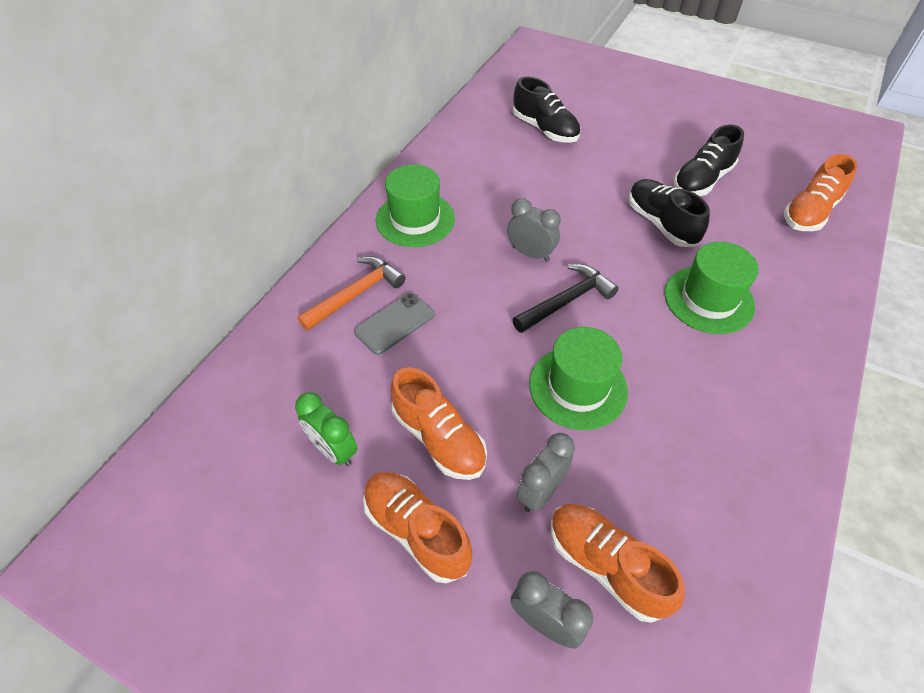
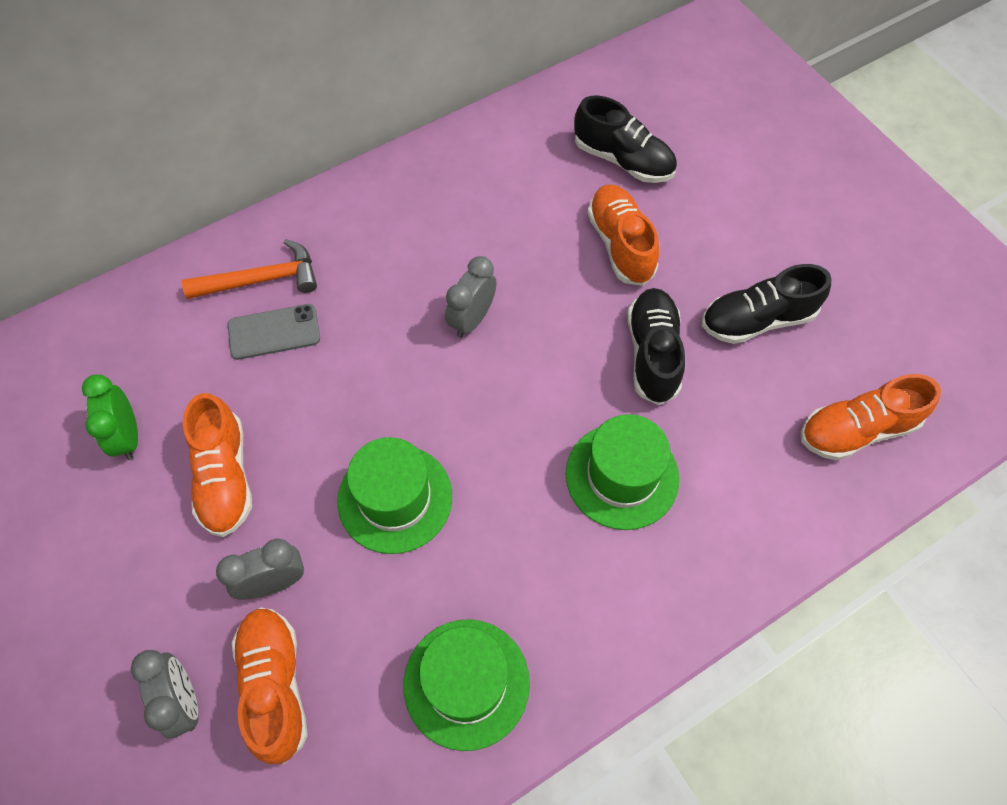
camera: 30 degrees right, 10 degrees up
(415, 219) = (384, 217): green hat -> green hat (466, 683)
(416, 531) = (141, 554): orange shoe -> orange shoe (620, 244)
(530, 254) = (472, 319): grey clock -> grey clock turned 120 degrees counterclockwise
(545, 129) = (623, 160): black shoe -> black shoe turned 45 degrees counterclockwise
(566, 301) = (464, 396): black hammer -> none

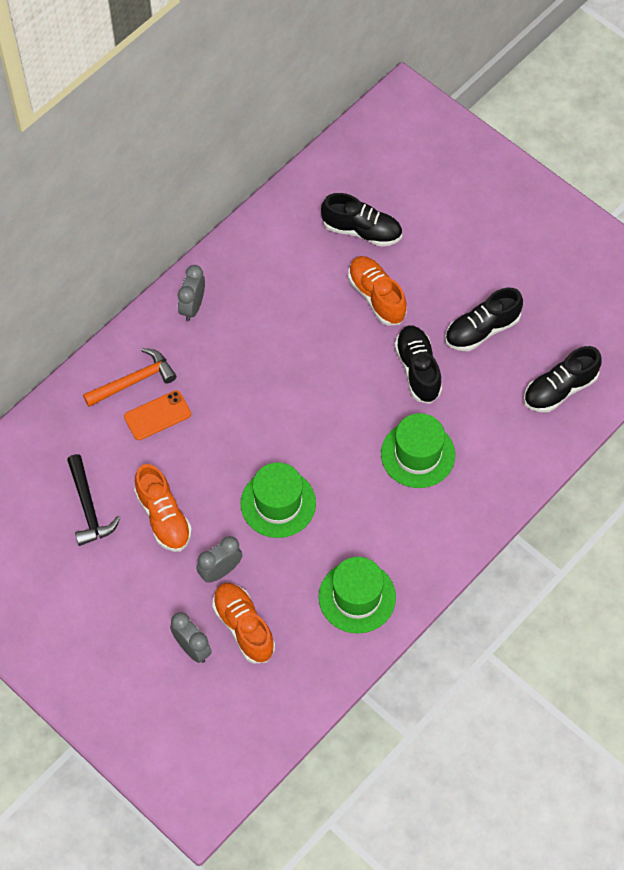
camera: 15 degrees left, 0 degrees up
(128, 436) = (88, 507): green clock -> black hammer
(274, 332) = (157, 415): grey phone -> orange phone
(472, 319) = (290, 375): grey clock -> grey clock (192, 307)
(856, 430) = (559, 389): orange shoe -> black shoe

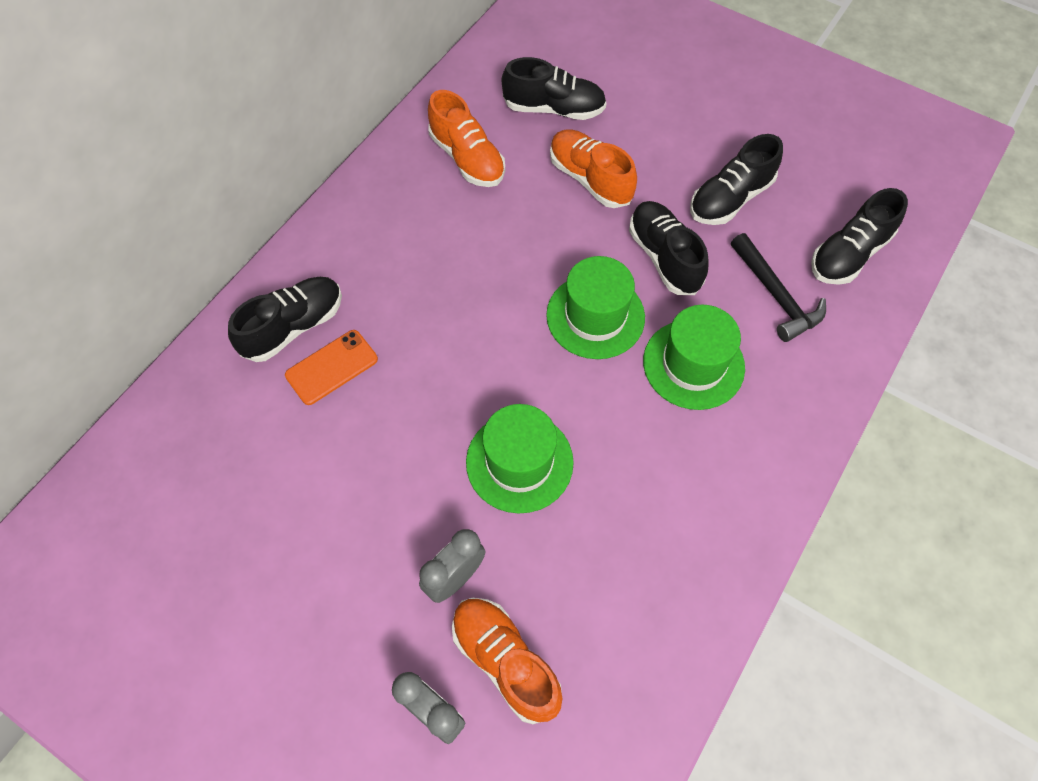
camera: 10 degrees left, 0 degrees up
(88, 507) = (247, 513): black hammer -> black hammer (775, 295)
(134, 381) = (293, 327): orange hammer -> black shoe
(163, 517) = (359, 509): orange shoe -> orange shoe (467, 158)
(192, 307) = (359, 223): grey clock -> none
(357, 597) = (662, 583): green hat -> green hat (595, 316)

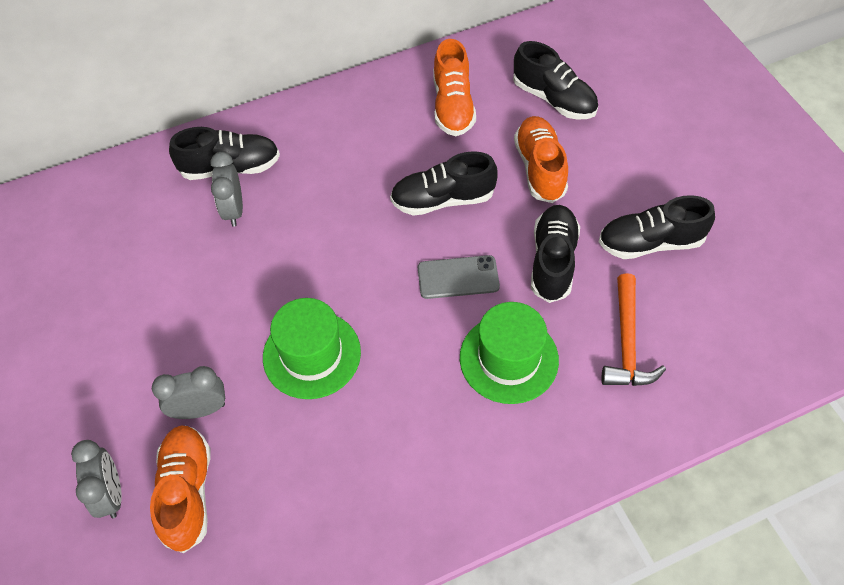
camera: 35 degrees right, 5 degrees down
(332, 367) = (234, 210): orange phone -> grey clock
(595, 316) = (458, 277): green hat -> grey phone
(775, 295) = (626, 342): black hammer -> orange hammer
(849, 254) = (724, 344): black shoe -> black shoe (443, 200)

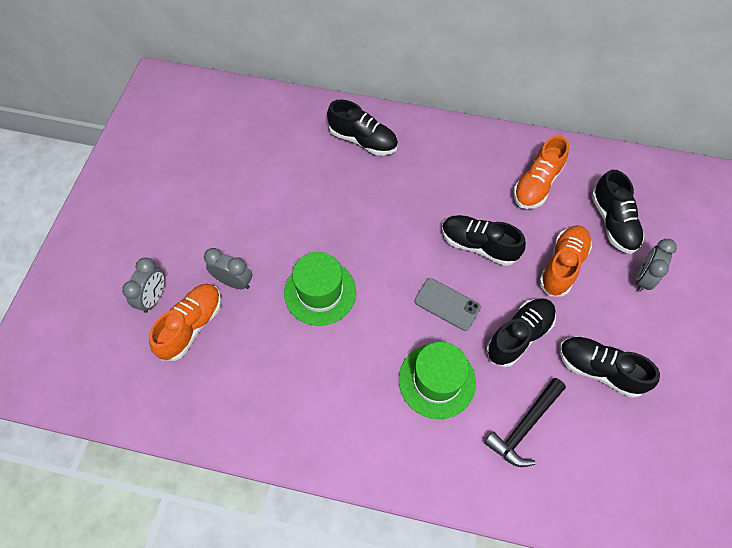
camera: 35 degrees right, 5 degrees up
(234, 210) = (344, 169): grey clock -> grey clock (643, 278)
(626, 342) = (524, 426): orange hammer -> black hammer

